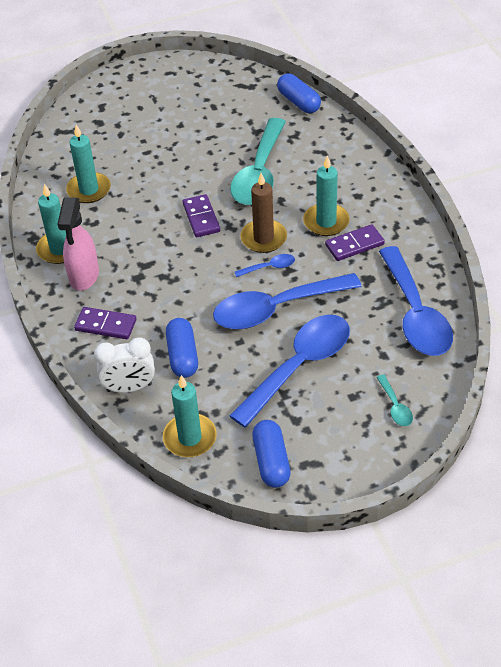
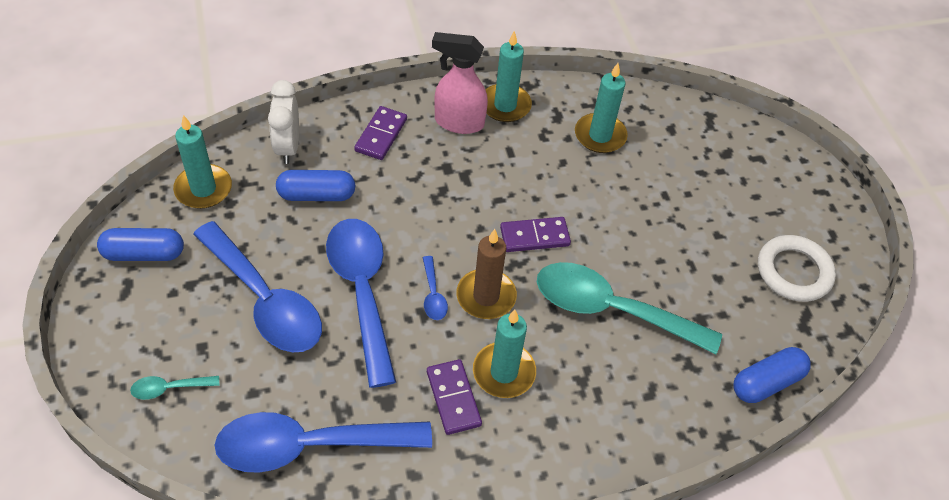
camera: 90 degrees right, 5 degrees up
(206, 90) = (794, 272): none -> white ring

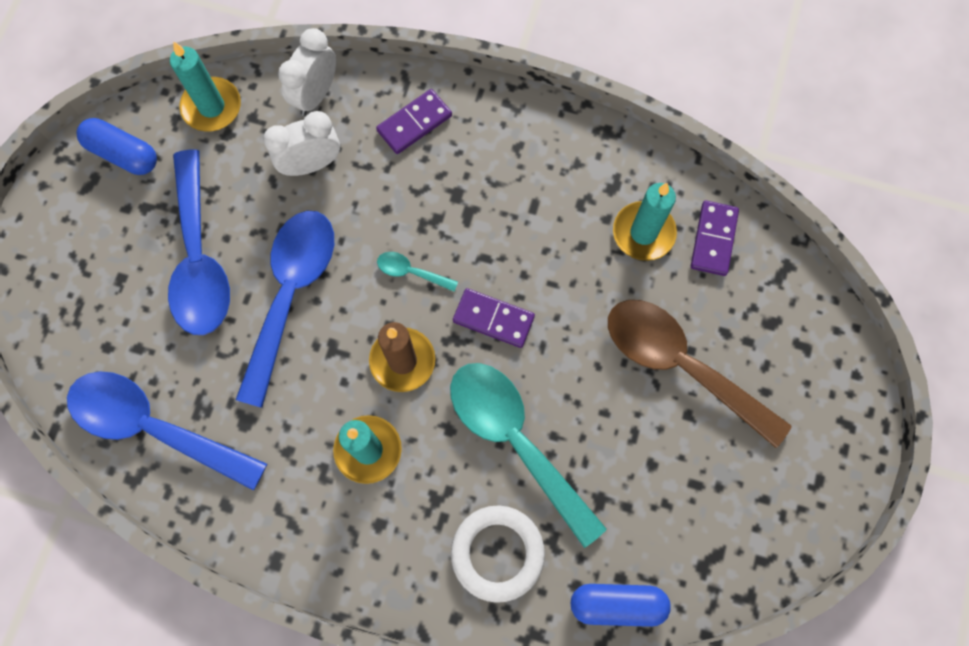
camera: 35 degrees right, 20 degrees up
(169, 388) = (72, 306): turquoise spoon -> turquoise spoon (411, 272)
(316, 195) = (311, 164): blue capsule -> white clock
(433, 295) = (354, 333): blue spoon -> none
(453, 398) = (306, 451): purple domino -> purple domino (713, 239)
(458, 122) = (502, 145): pink spray bottle -> none
(505, 105) = (565, 146): turquoise candle -> none
(688, 206) = (680, 365): none -> brown spoon
(794, 272) = (740, 501): white ring -> white ring (497, 553)

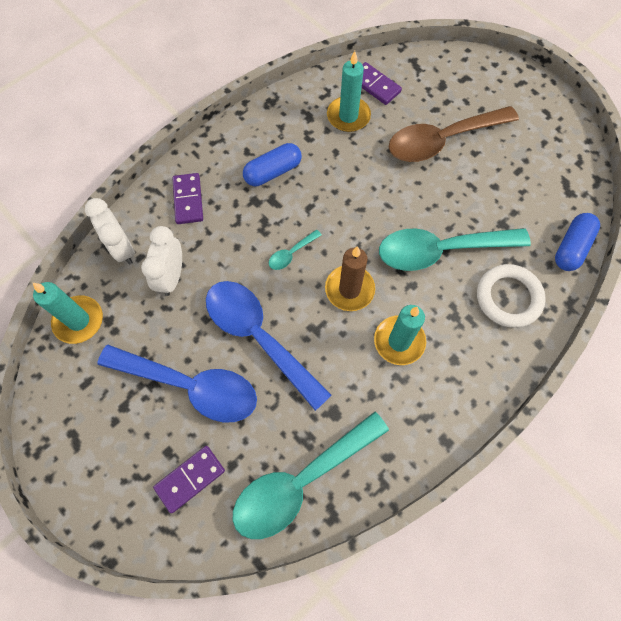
camera: 60 degrees left, 5 degrees down
(123, 154) = (68, 402): blue capsule -> blue capsule (273, 172)
(155, 427) = (301, 481): blue spoon -> turquoise spoon
(493, 319) = (353, 223): purple domino -> purple domino (190, 479)

